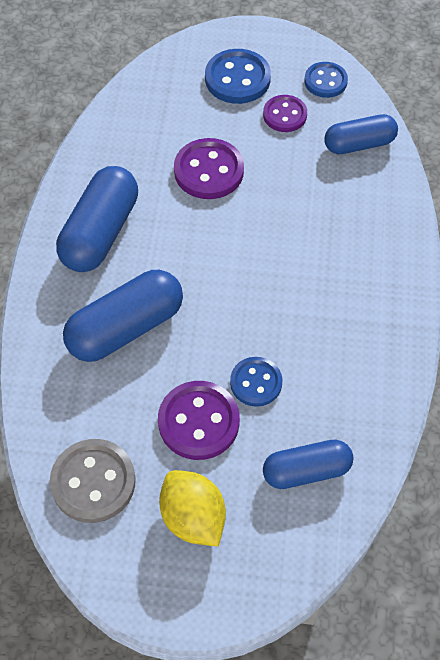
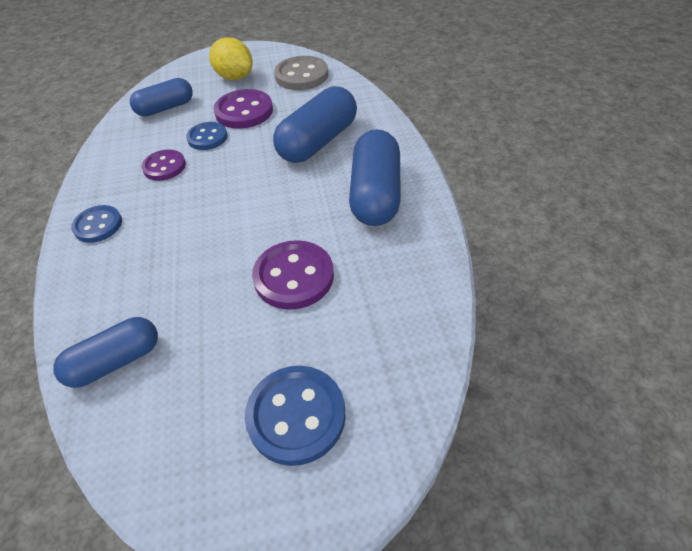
camera: 165 degrees right, 10 degrees down
(285, 115) = (217, 375): purple button -> purple button (164, 167)
(325, 81) = (163, 453): blue button -> blue button (98, 225)

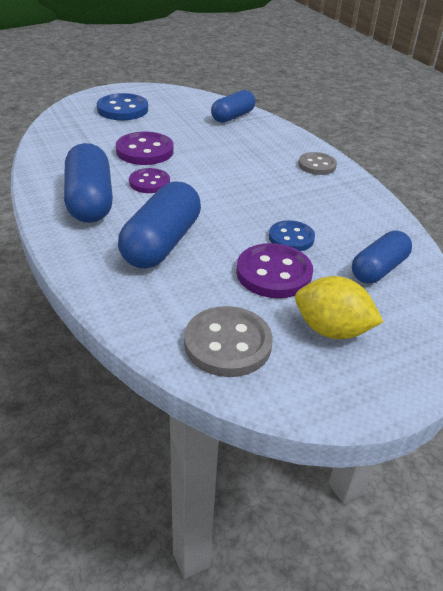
camera: 160 degrees right, 10 degrees down
(98, 225) = (317, 165): blue button -> grey button
(164, 167) = (308, 207): purple button -> purple button (149, 182)

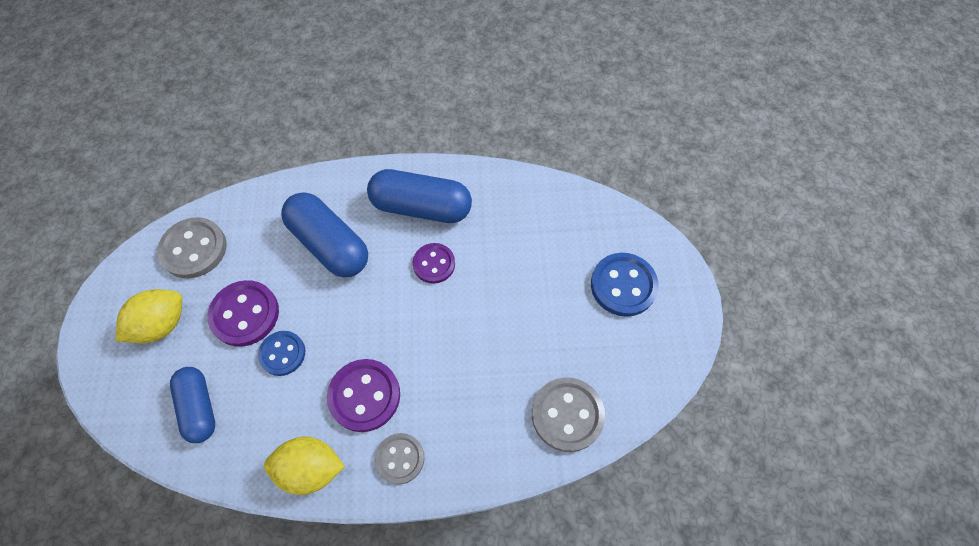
camera: 115 degrees right, 25 degrees up
(145, 151) = (503, 279): purple button -> purple button (364, 396)
(232, 117) = (567, 415): blue capsule -> grey button
(361, 198) = (311, 468): none -> yellow lemon

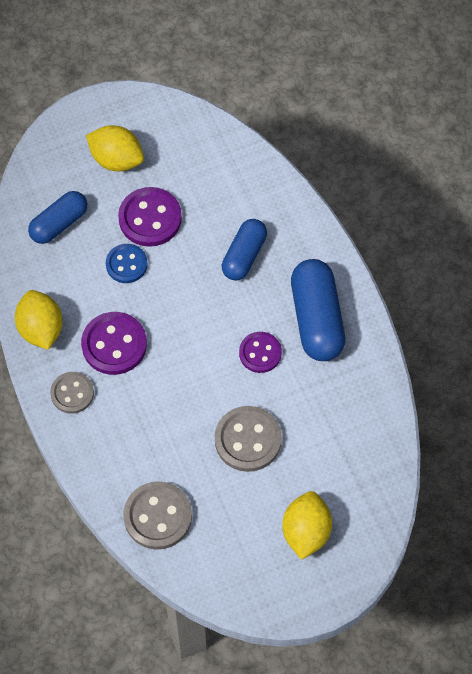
camera: 70 degrees right, 0 degrees up
(194, 249) = (194, 148): grey button -> grey button (248, 440)
(330, 244) = (244, 256): blue capsule -> blue capsule, size x0.65
(623, 285) = (306, 532): blue button -> yellow lemon

